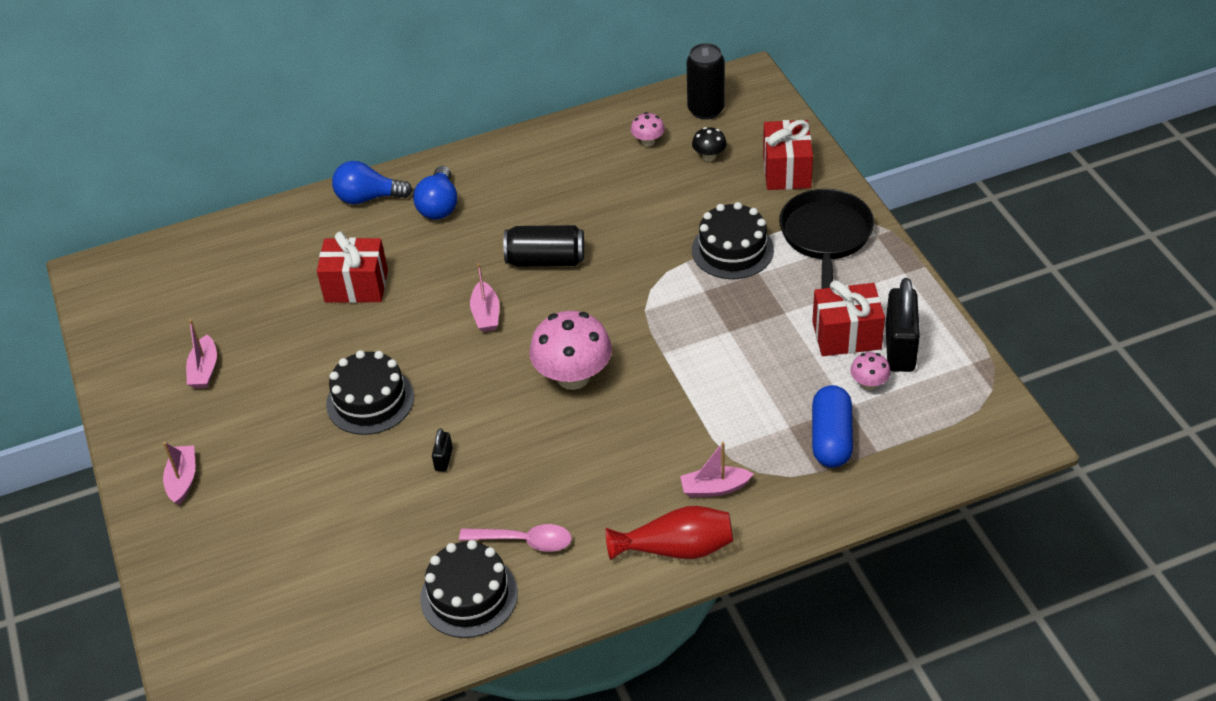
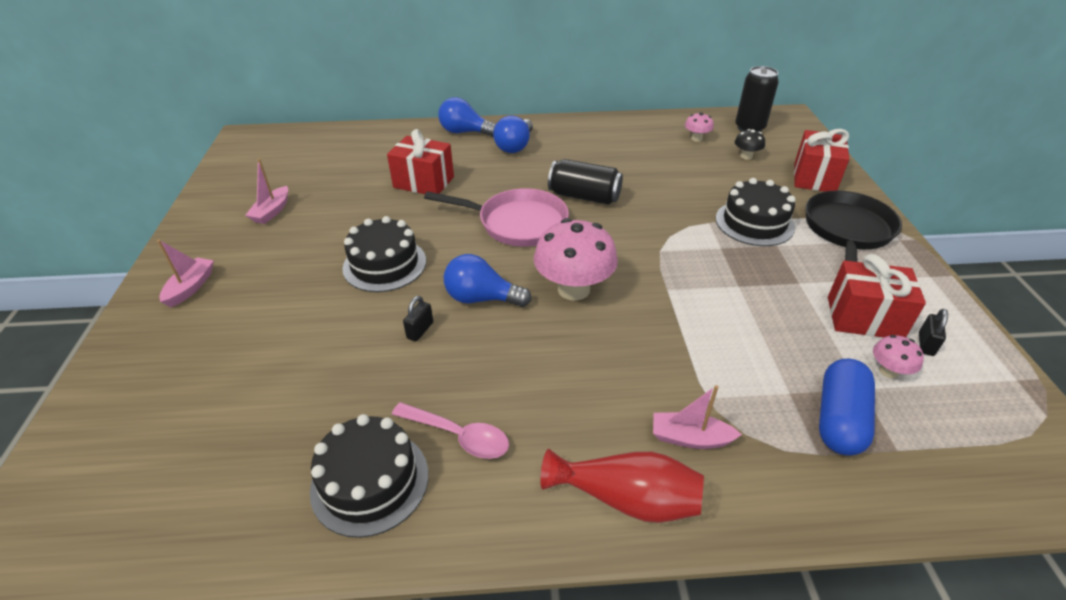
camera: 15 degrees right, 5 degrees down
(486, 314) = (517, 223): pink boat -> pink pan
(487, 411) = (482, 298): none -> blue light bulb
(900, 348) = (926, 344): black padlock -> black padlock, size x0.46

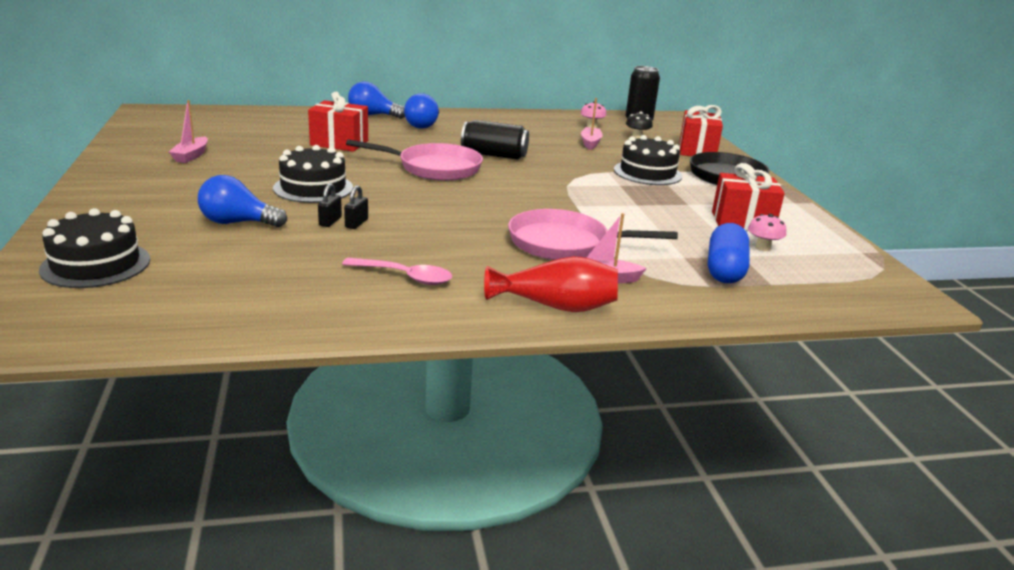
camera: 10 degrees left, 15 degrees down
(191, 287) = (122, 197): pink boat -> pink boat (590, 143)
(370, 481) = (330, 299): black cake -> black cake (96, 264)
(482, 298) = (410, 207): blue light bulb -> blue light bulb (237, 223)
(573, 289) = (493, 204): pink mushroom -> none
(648, 366) = (565, 244): none -> pink pan
(926, 344) = (791, 235): black padlock -> black padlock (330, 221)

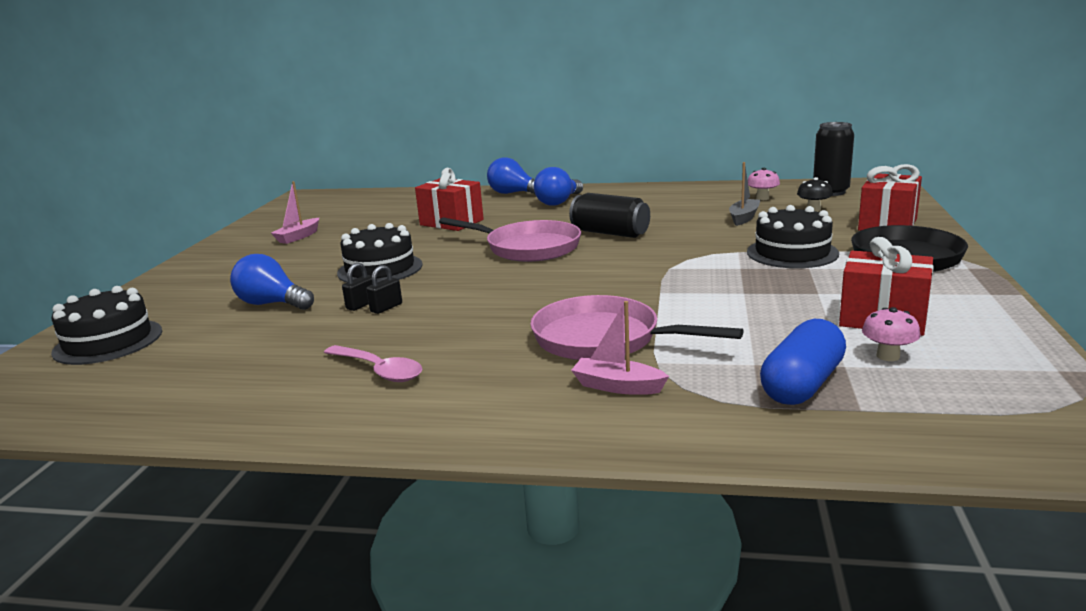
camera: 25 degrees right, 5 degrees down
(556, 306) = (521, 419): red vase -> none
(590, 143) = (744, 218): pink boat -> grey boat

